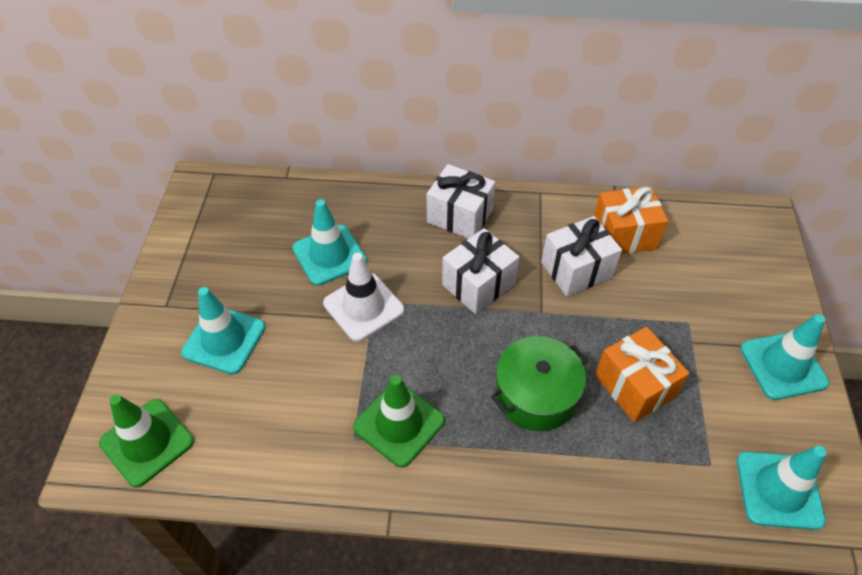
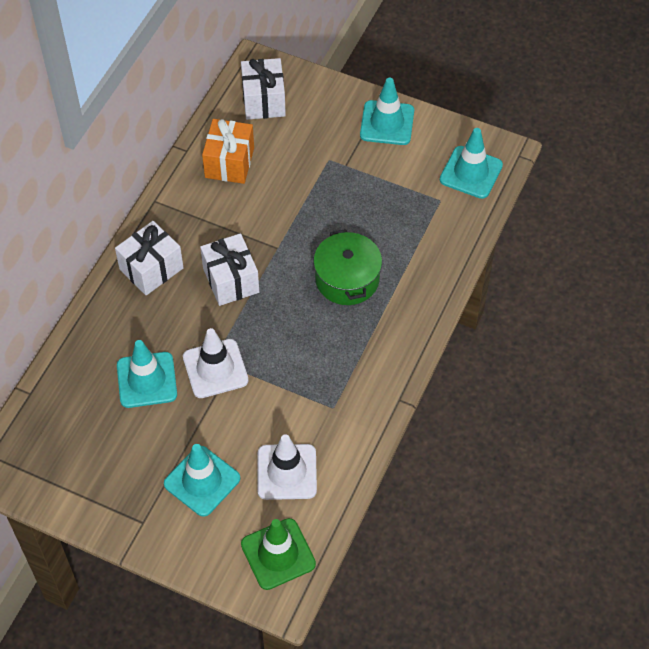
camera: 70 degrees left, 5 degrees up
(254, 416) = (287, 472): none -> white traffic cone
(399, 424) = (334, 374): green traffic cone -> none
(576, 270) = (248, 208): white gift -> white gift (263, 101)
(634, 386) = (365, 216): orange gift -> none

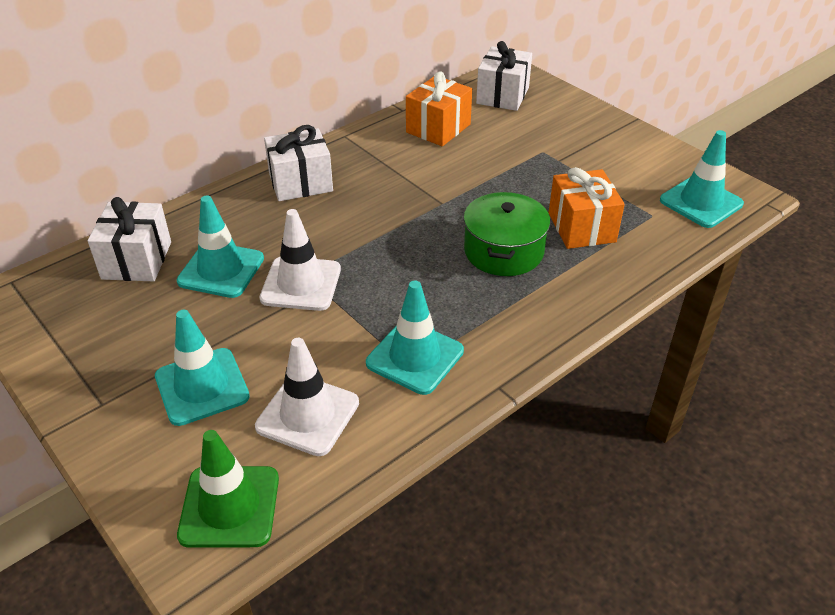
camera: 25 degrees right, 15 degrees down
(231, 280) = (374, 215): white gift -> white gift (137, 260)
(387, 123) = (622, 141): turquoise traffic cone -> turquoise traffic cone (415, 357)
(393, 233) = (581, 227): none -> orange gift

